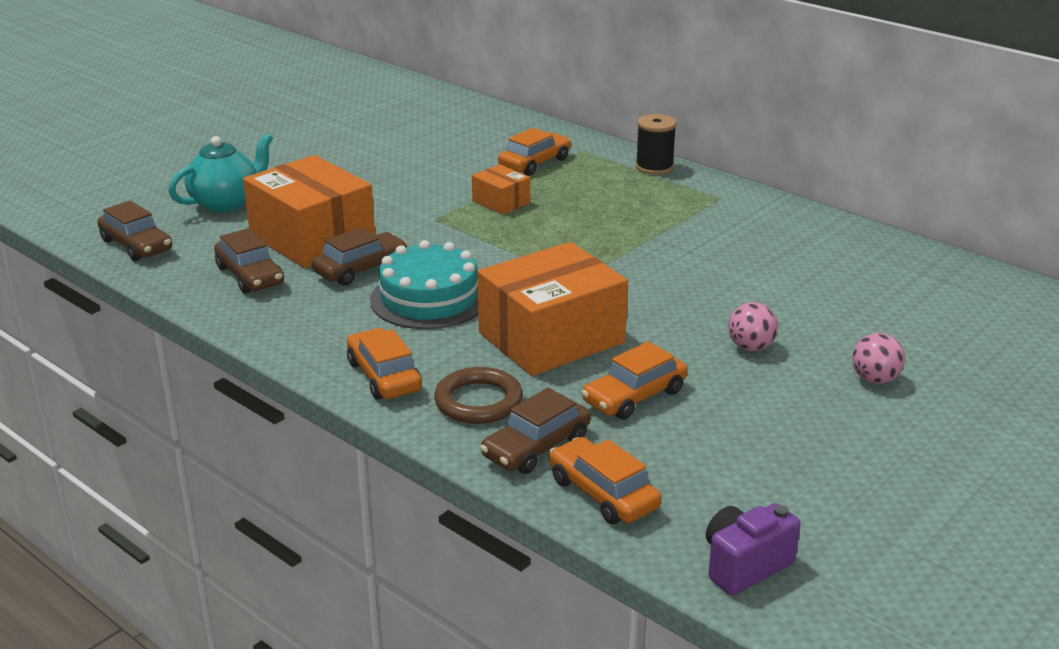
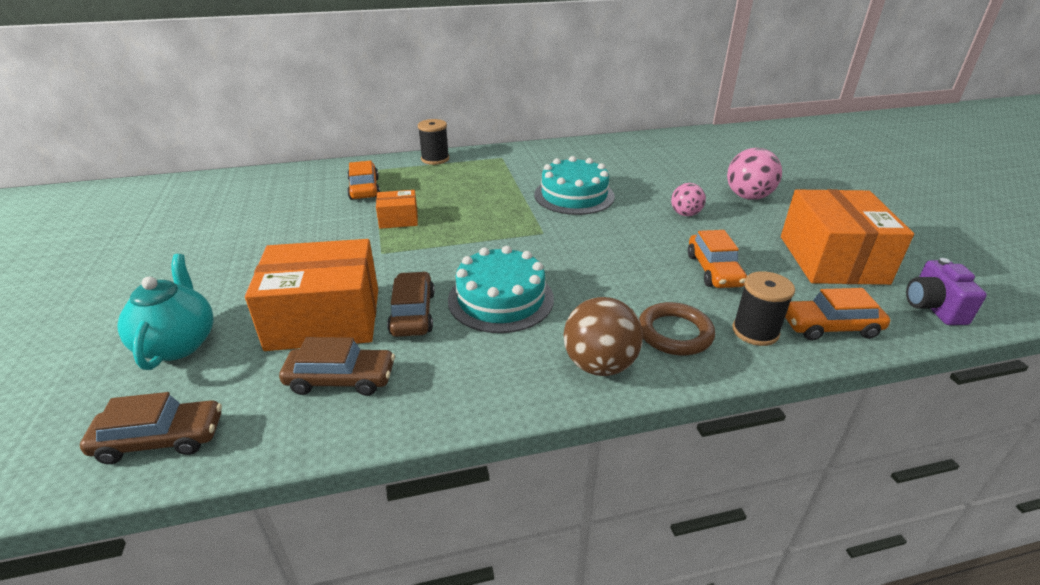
camera: 55 degrees left, 5 degrees up
(384, 376) = (599, 365): orange car -> brown ball
(536, 447) = (755, 331): brown car -> black spool
(551, 338) = (612, 271): orange box -> orange box (832, 259)
(691, 268) = (574, 195): none -> turquoise cake
(875, 379) = (748, 197): pink ball -> pink ball, size x1.61

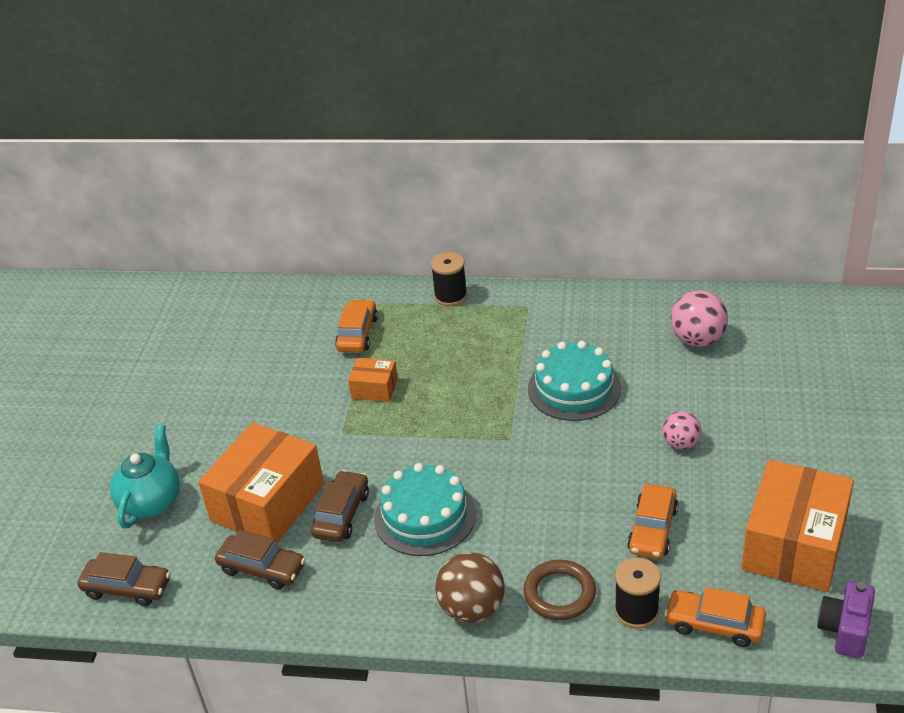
camera: 25 degrees right, 5 degrees up
(324, 319) = (268, 503): orange box -> orange box turned 75 degrees counterclockwise
(748, 197) = (777, 431): pink ball -> pink ball (697, 340)

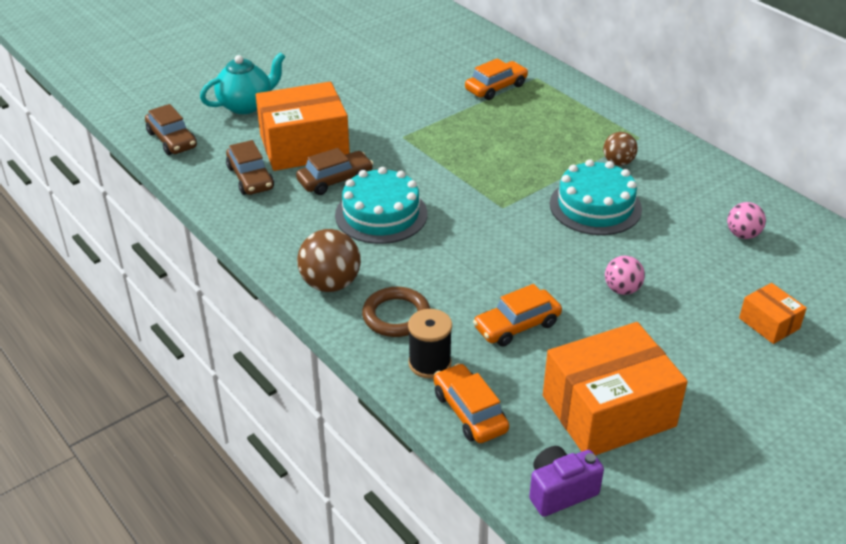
camera: 40 degrees right, 0 degrees up
(374, 388) = (459, 124): orange box -> orange box (769, 323)
(450, 296) = (593, 101): black spool -> none
(540, 339) = (618, 162): none -> brown ball
(697, 340) = (742, 234): pink ball -> pink ball, size x0.62

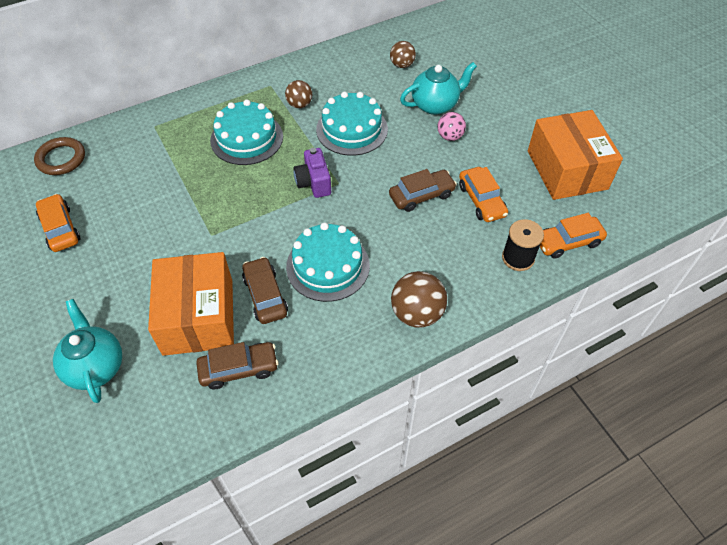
camera: 80 degrees left, 15 degrees up
(172, 140) = (137, 448): brown car -> brown car (421, 195)
(396, 316) = (463, 272): brown ring -> brown ring (61, 159)
(496, 87) = (158, 155): orange car -> orange car (60, 228)
(545, 135) = (247, 138): none -> turquoise cake
(560, 491) = (636, 207): purple camera -> purple camera (314, 183)
(677, 272) = (435, 105): none -> turquoise teapot
(742, 234) = (402, 65): pink ball -> brown ball
(769, 323) = (491, 78): orange box -> none

